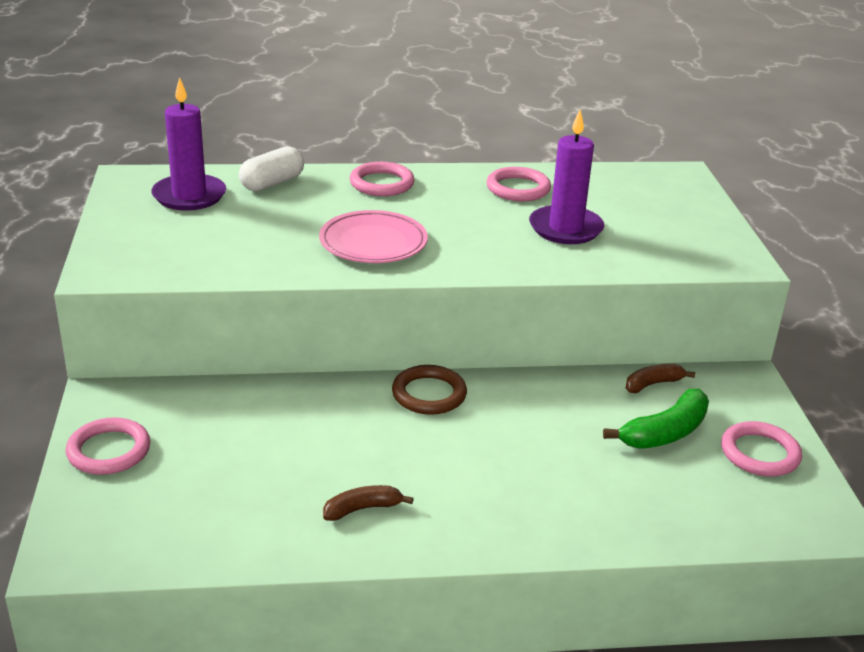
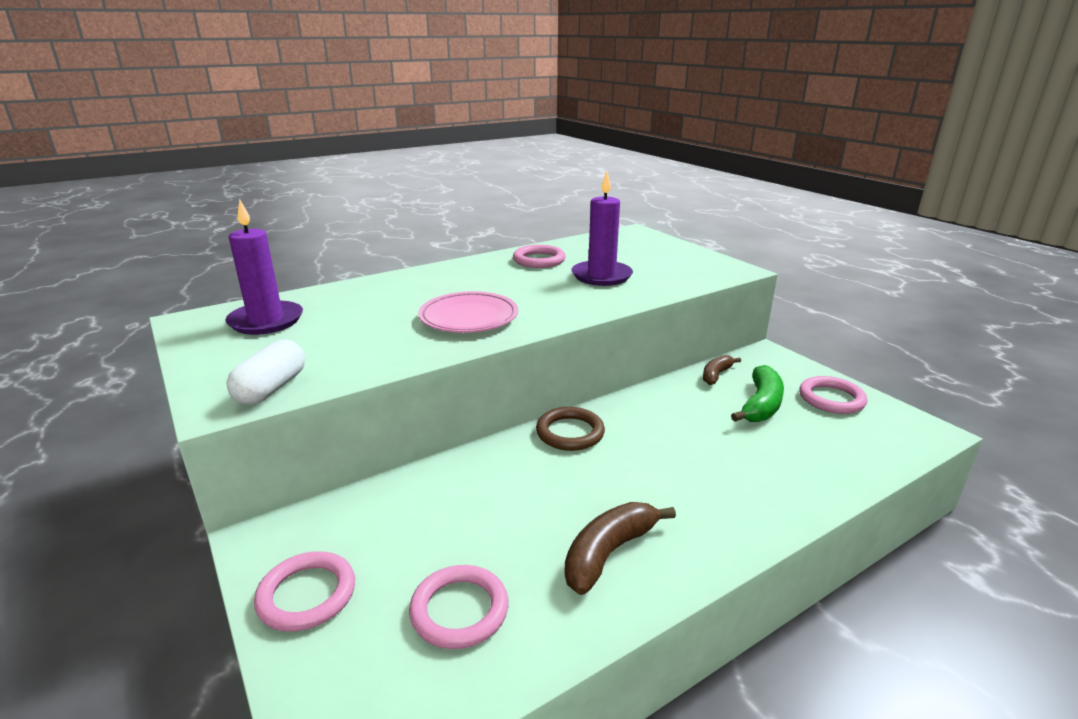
camera: 25 degrees left, 5 degrees down
(272, 183) = (338, 296): white capsule -> white capsule (271, 388)
(362, 509) = (609, 552): brown banana -> brown banana, size x1.60
(381, 183) = (432, 277): pink ring -> pink ring (459, 610)

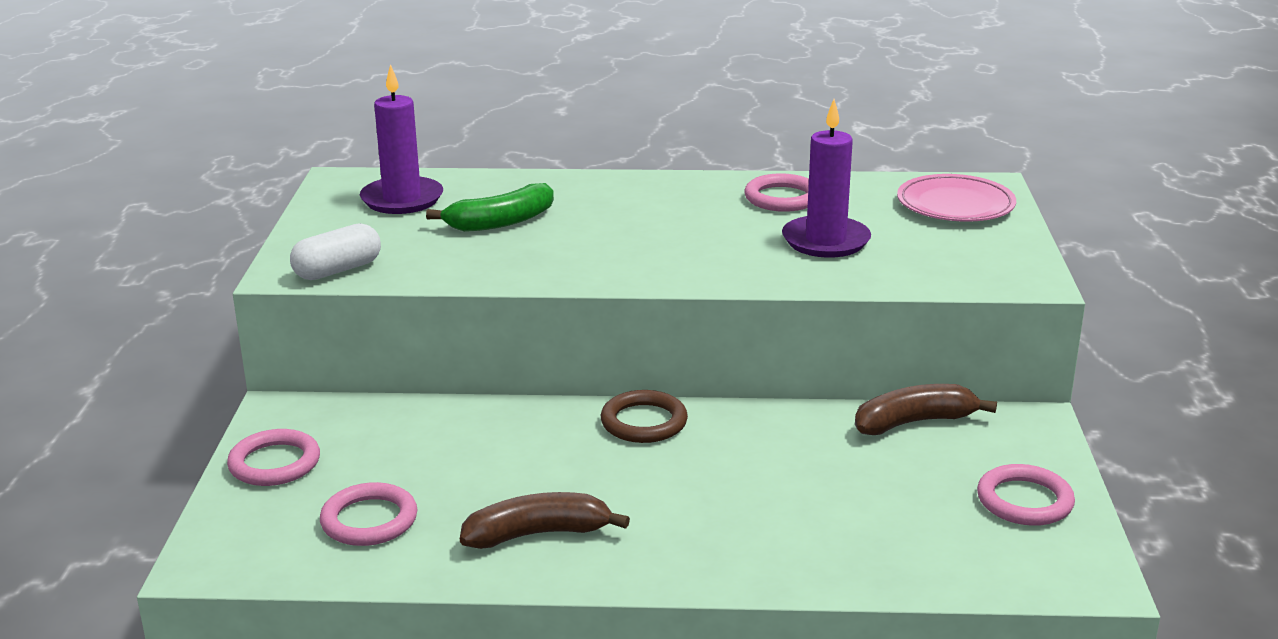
camera: 35 degrees right, 0 degrees up
(469, 317) = (595, 251): pink plate -> pink plate (955, 205)
(716, 375) = (914, 422): brown banana -> brown banana, size x1.60
(761, 405) = (914, 474): green banana -> green banana (500, 222)

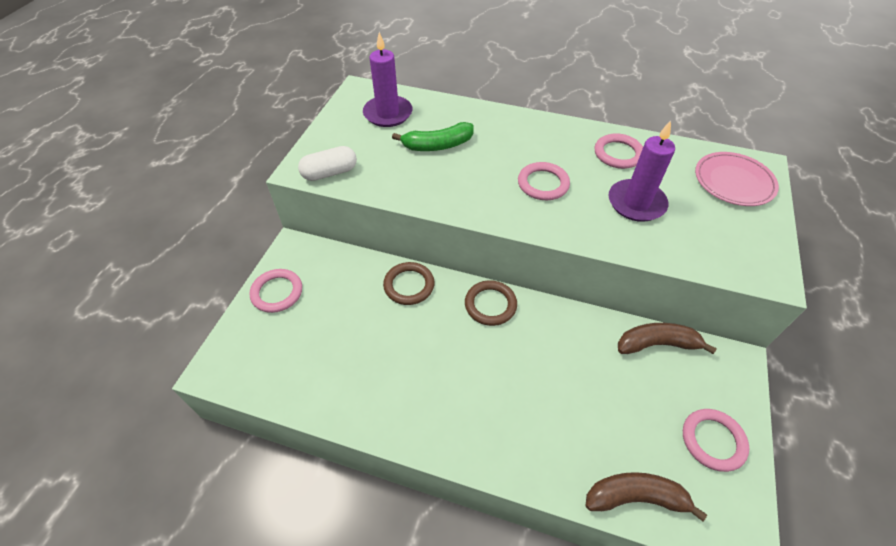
camera: 15 degrees right, 25 degrees up
(369, 520) = (311, 355): pink ring -> pink ring (543, 184)
(501, 422) = (409, 285): none -> brown ring
(538, 534) = (401, 393): brown banana -> brown banana (636, 497)

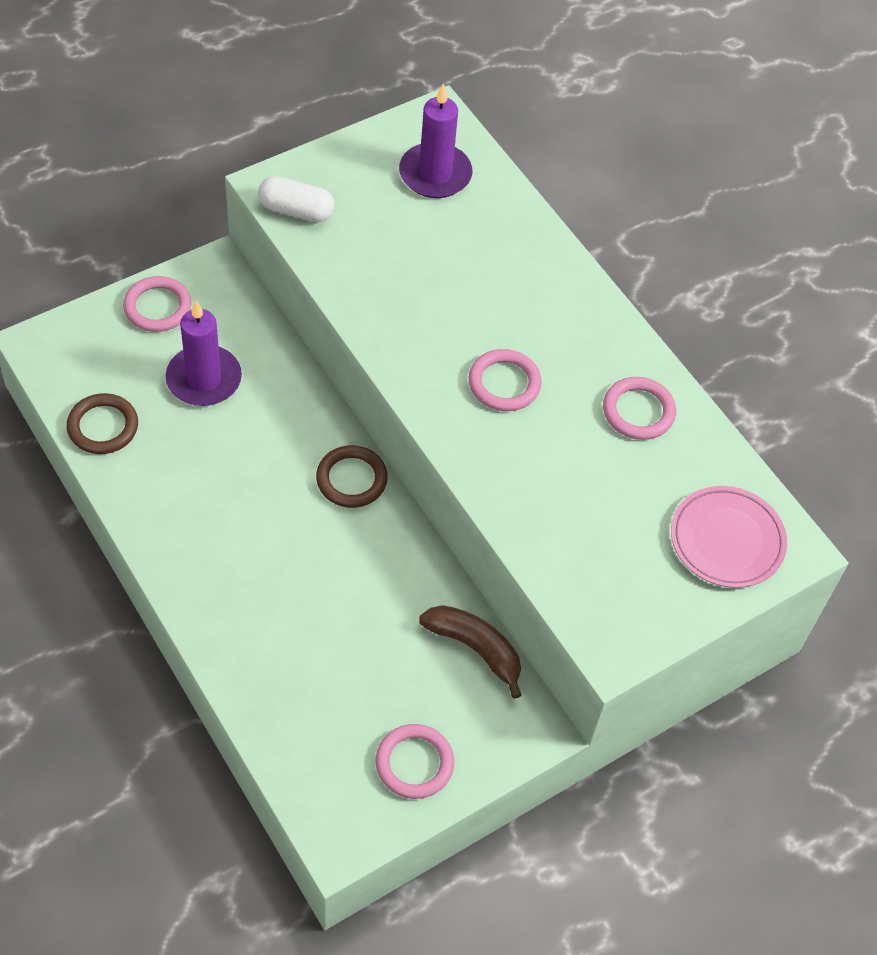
camera: 35 degrees right, 5 degrees up
(409, 285) = (291, 396): brown ring -> brown ring (103, 427)
(437, 145) = (444, 255): green banana -> none
(636, 203) = (578, 478): purple candle -> purple candle (204, 379)
(636, 497) = (286, 740): brown banana -> none

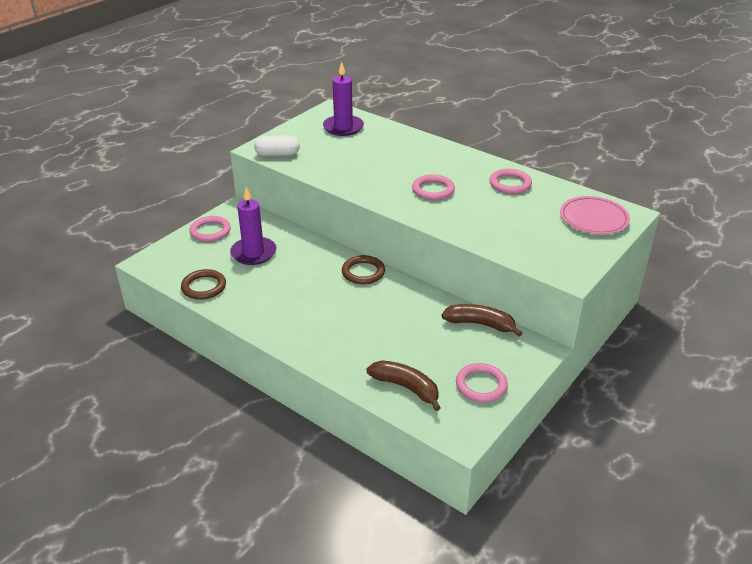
camera: 15 degrees left, 20 degrees down
(307, 728) = (406, 387): none -> brown banana

